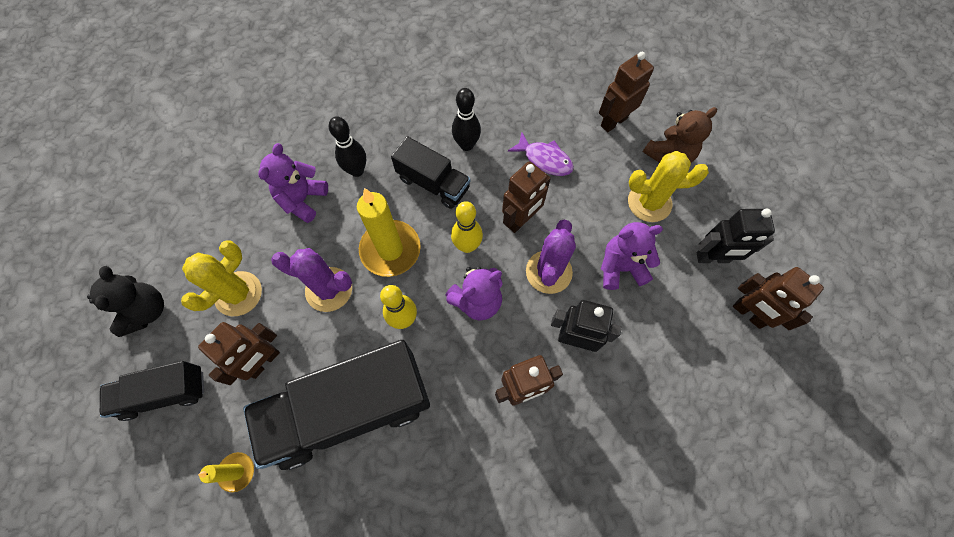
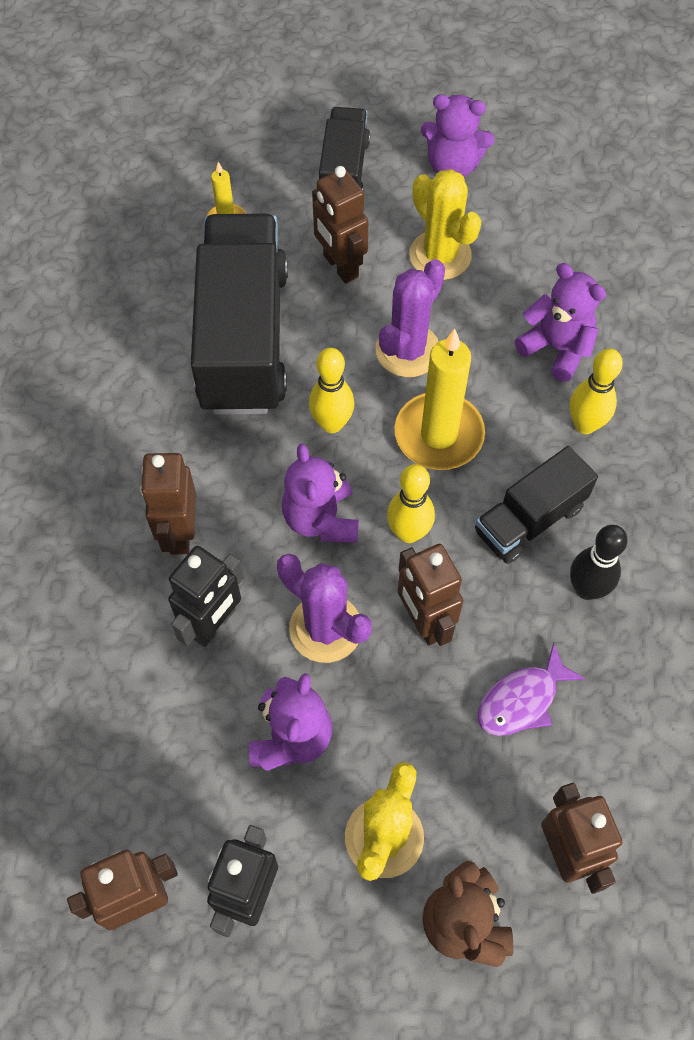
camera: 110 degrees right, 5 degrees down
(146, 311) = (452, 166): black teddy bear -> purple teddy bear
(356, 170) = (585, 425): black bowling pin -> yellow bowling pin

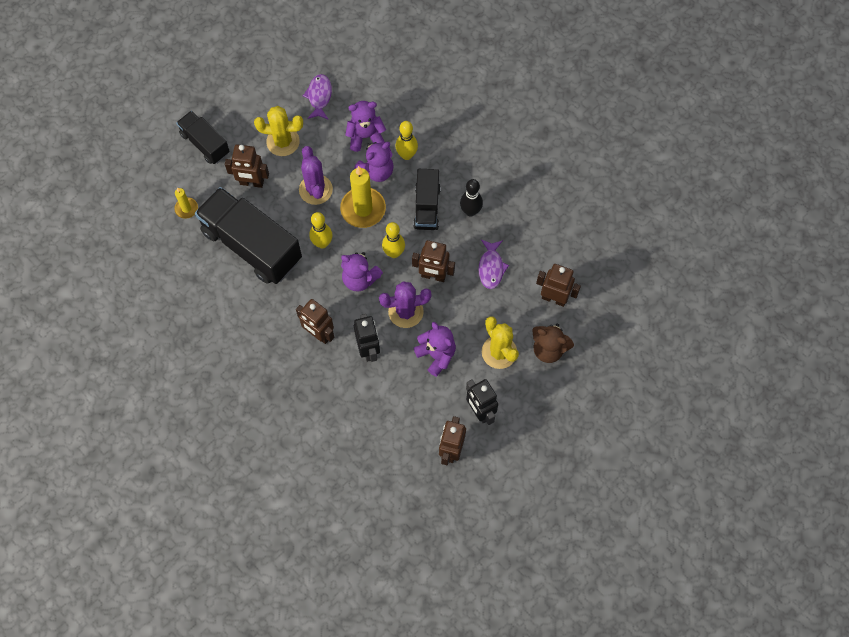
camera: 50 degrees left, 5 degrees up
(452, 166) = (243, 100): purple teddy bear -> purple teddy bear (377, 171)
(555, 245) = (319, 96): none -> purple fish

